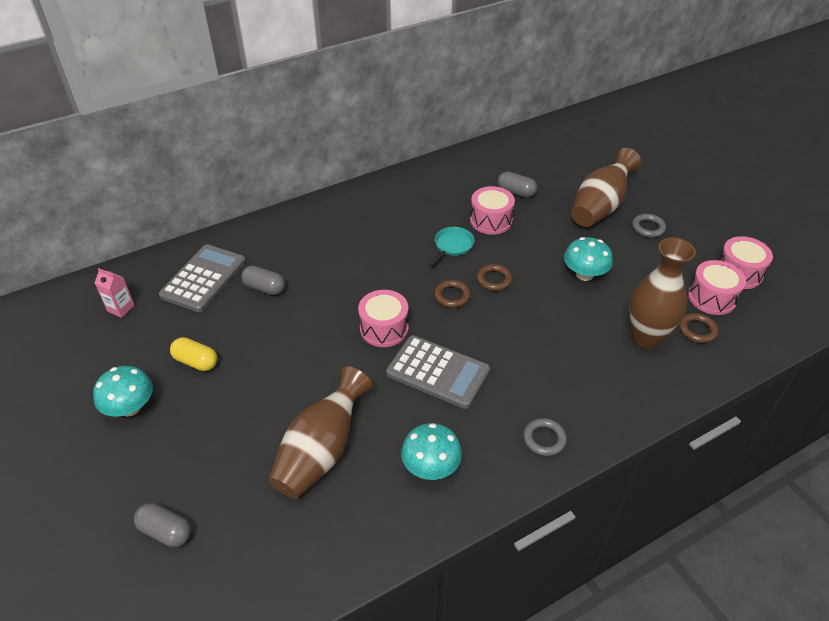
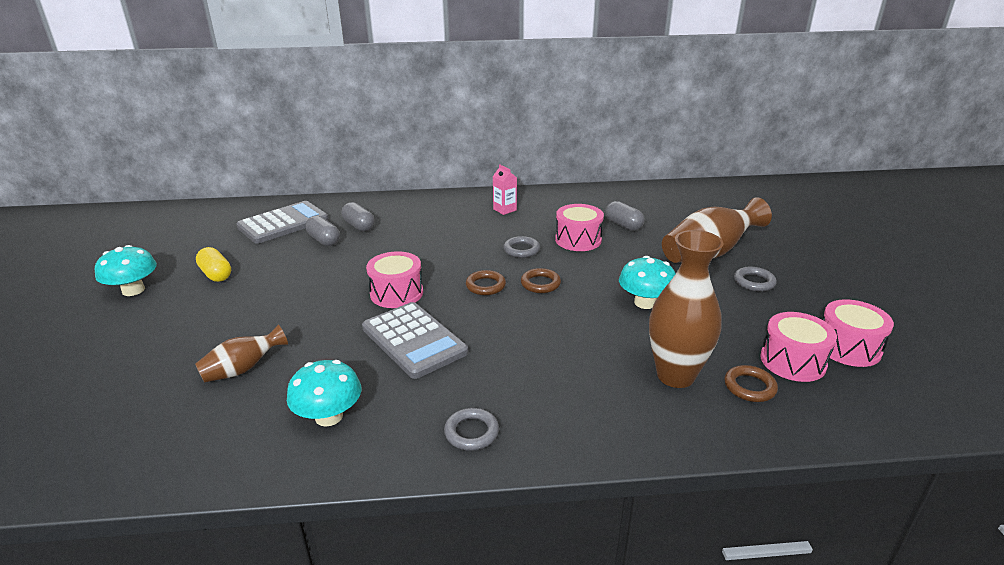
camera: 25 degrees right, 15 degrees down
(121, 308) = (202, 227): pink carton -> pink carton (504, 209)
(166, 532) = (53, 386): grey capsule -> grey capsule (359, 226)
(321, 451) = (243, 369): brown vase -> brown vase, size x0.56
(452, 246) = (521, 250): turquoise pan -> grey ring

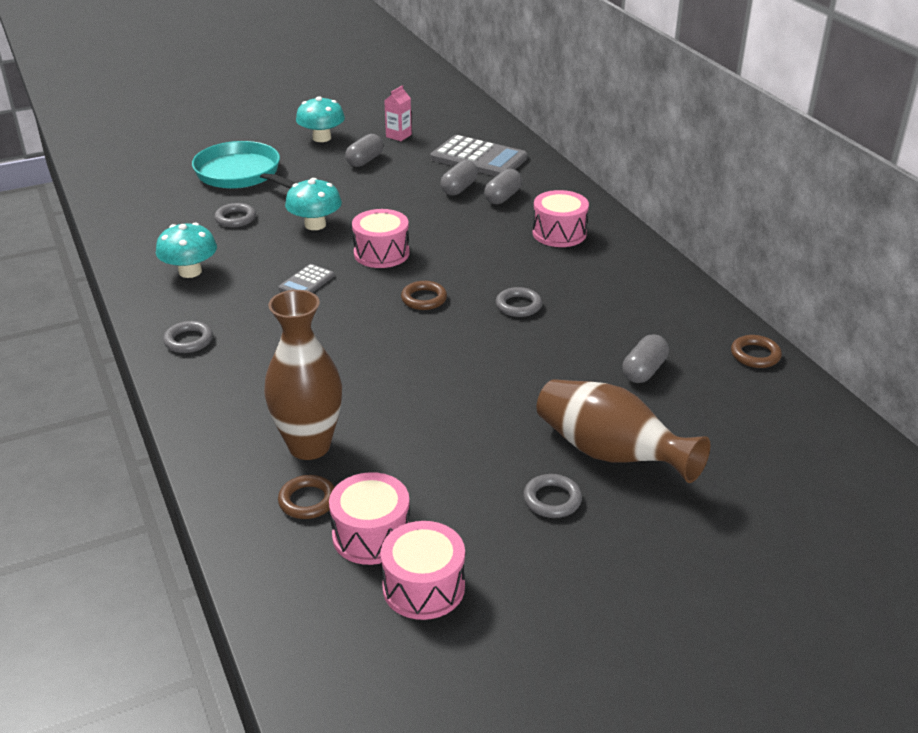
camera: 70 degrees right, 5 degrees up
(146, 352) = (242, 174): none -> turquoise pan
(216, 274) = (365, 161): yellow capsule -> grey capsule
(243, 369) = (235, 218): brown vase -> grey ring
(414, 340) = (306, 282): grey calculator -> grey calculator, size x0.51
(504, 209) = (616, 274): pink carton -> pink carton (398, 136)
(540, 284) = (448, 332): brown ring -> brown ring (755, 355)
(578, 240) = (573, 341): pink drum -> pink drum (559, 233)
(645, 303) = (446, 410): turquoise mushroom -> turquoise mushroom (315, 225)

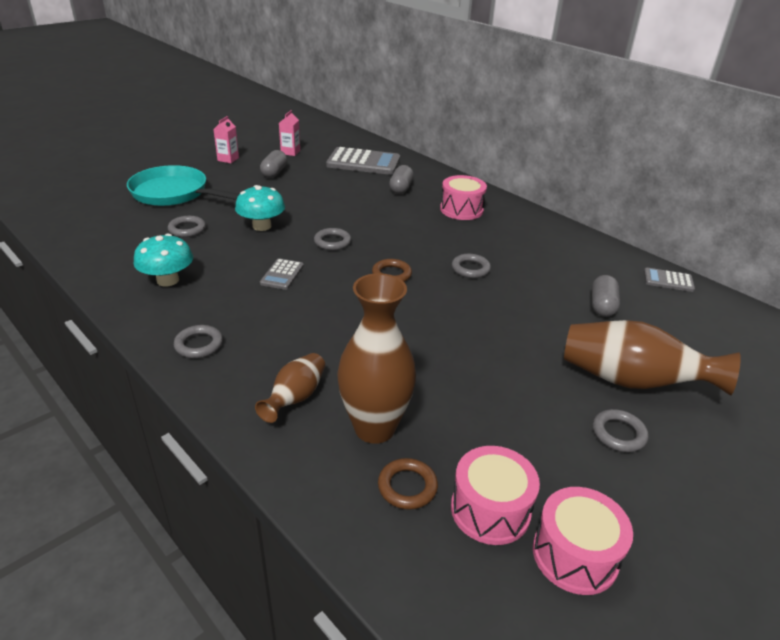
camera: 20 degrees left, 0 degrees up
(251, 405) = (295, 398): none -> brown vase
(322, 138) = (228, 159): turquoise mushroom -> pink carton
(381, 253) = (332, 242): pink drum -> grey ring
(459, 188) = (363, 185): grey capsule -> none
(755, 355) = (668, 280): brown ring -> grey calculator

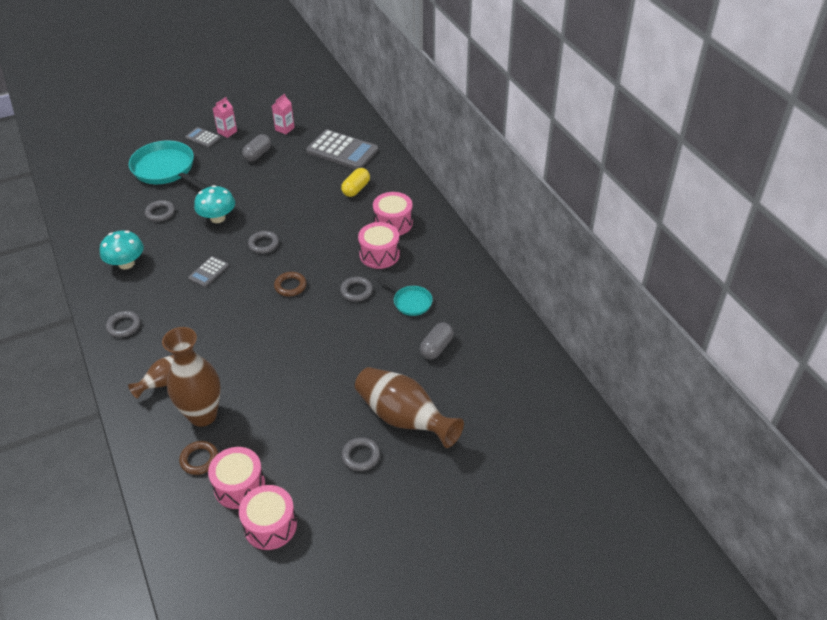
camera: 20 degrees right, 10 degrees up
(401, 188) = (356, 189): grey capsule -> yellow capsule
(469, 235) = (379, 254): none -> pink drum
(537, 270) = (410, 302): none -> turquoise pan
(668, 280) = (515, 332): grey calculator -> grey calculator (203, 138)

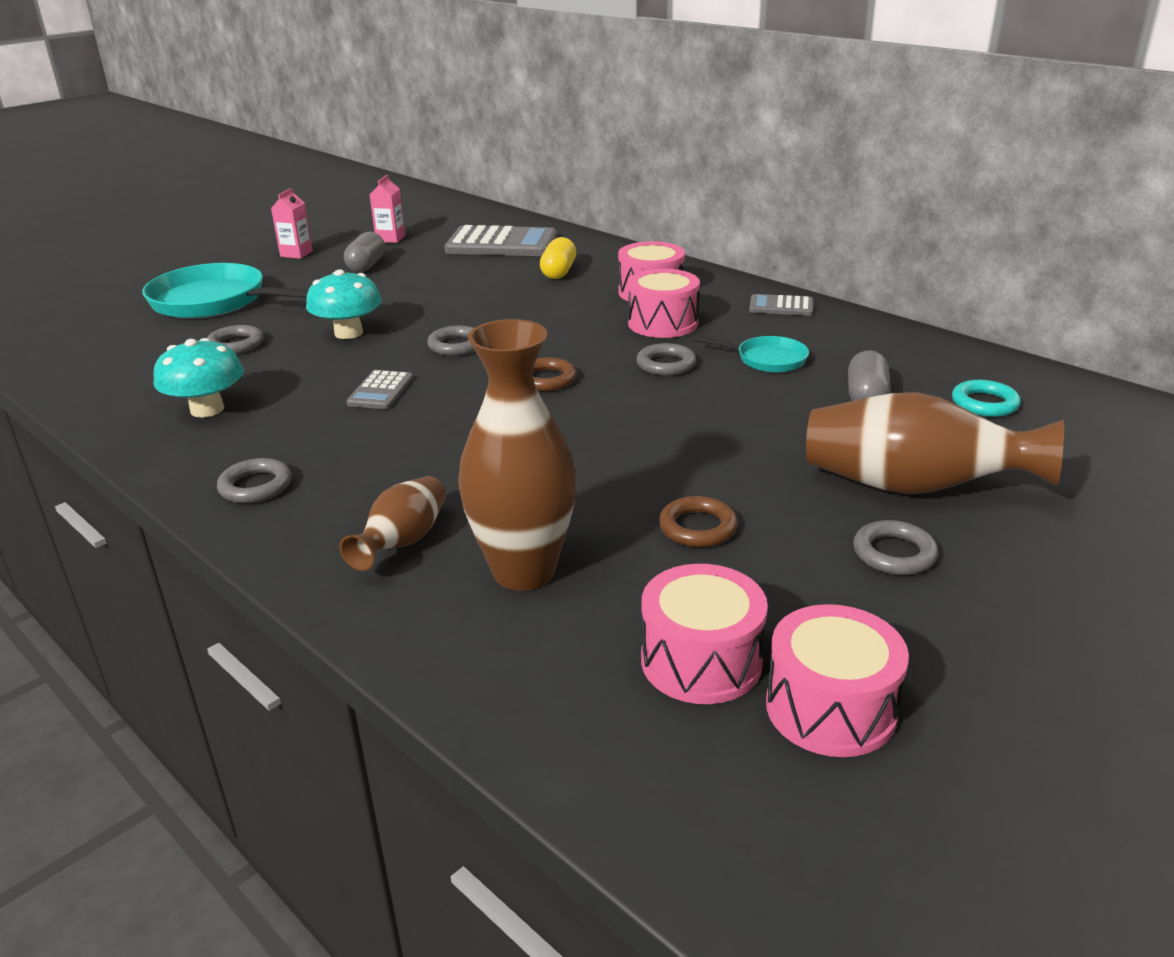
camera: 20 degrees left, 15 degrees down
(199, 459) = (574, 641): brown ring -> brown ring (697, 527)
(203, 138) = (258, 264): grey calculator -> grey calculator (781, 306)
(492, 371) = (984, 403): none -> turquoise ring

